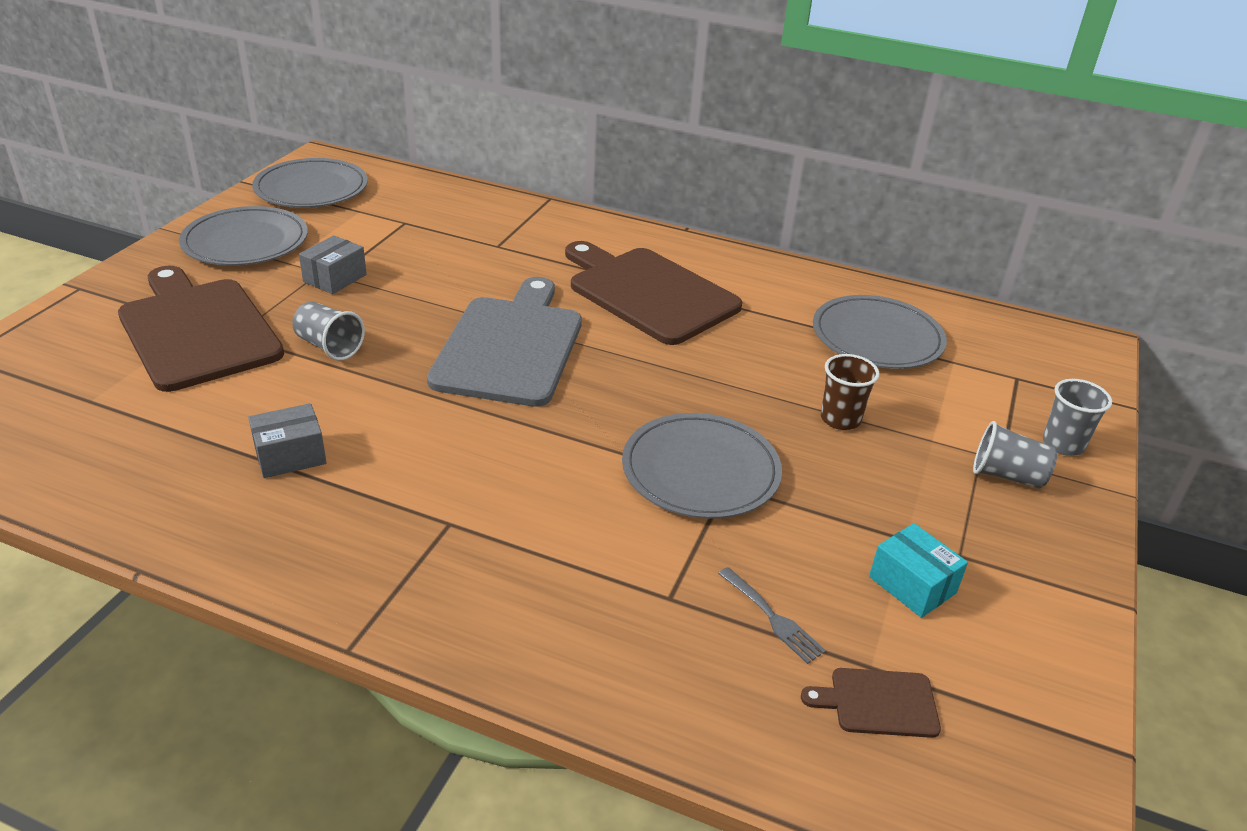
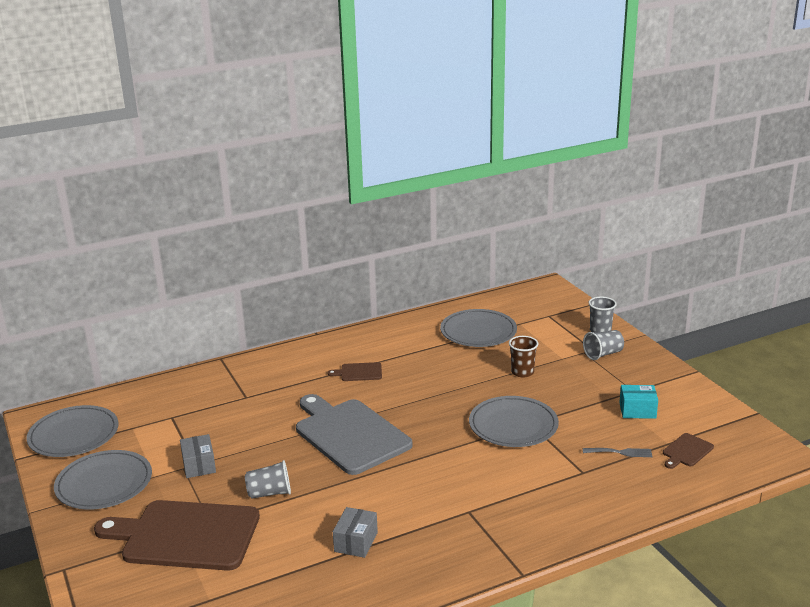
camera: 45 degrees left, 10 degrees down
(649, 293) = (359, 372): brown cutting board -> brown cutting board, size x0.42

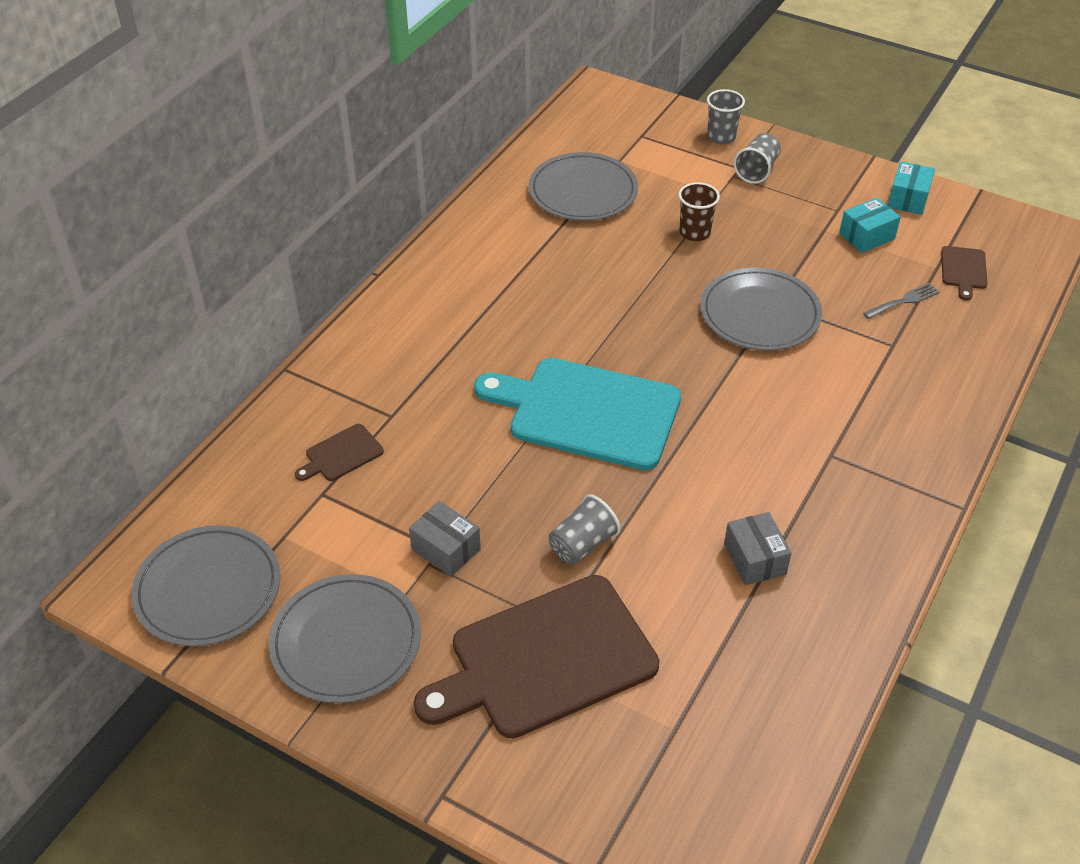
camera: 35 degrees left, 20 degrees up
(350, 434) = (587, 412): grey cutting board -> turquoise cutting board
(359, 372) = (499, 313): brown cutting board -> brown cutting board (341, 454)
(693, 401) = (908, 199): none -> turquoise box

